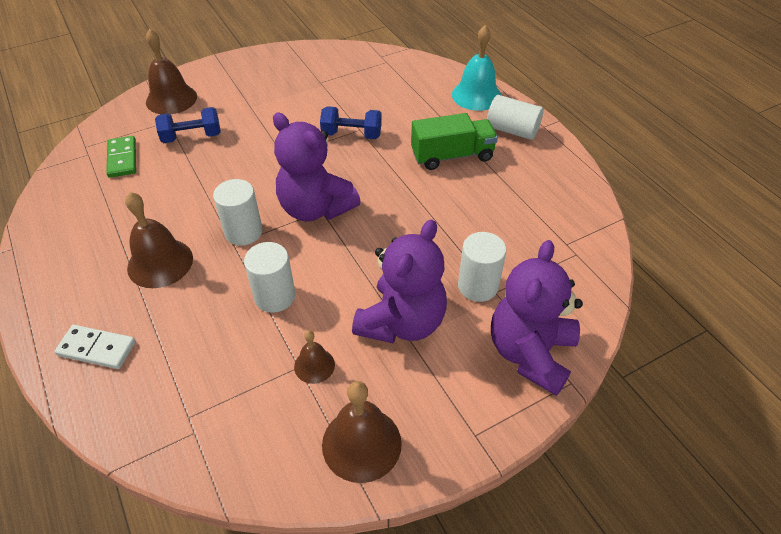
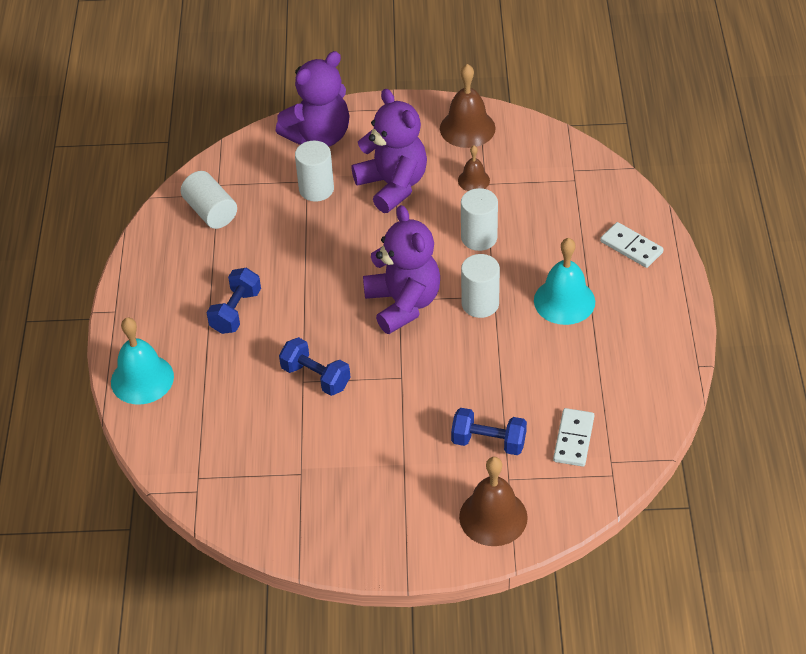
camera: 150 degrees left, 0 degrees up
(122, 158) = (573, 439): green domino -> white domino
(160, 263) = (564, 301): brown bell -> turquoise bell
(402, 322) = (393, 185): purple teddy bear -> purple teddy bear turned 90 degrees clockwise
(452, 156) = (236, 311): green truck -> blue dumbbell
(512, 130) = (150, 318): white cylinder -> white cylinder (211, 212)

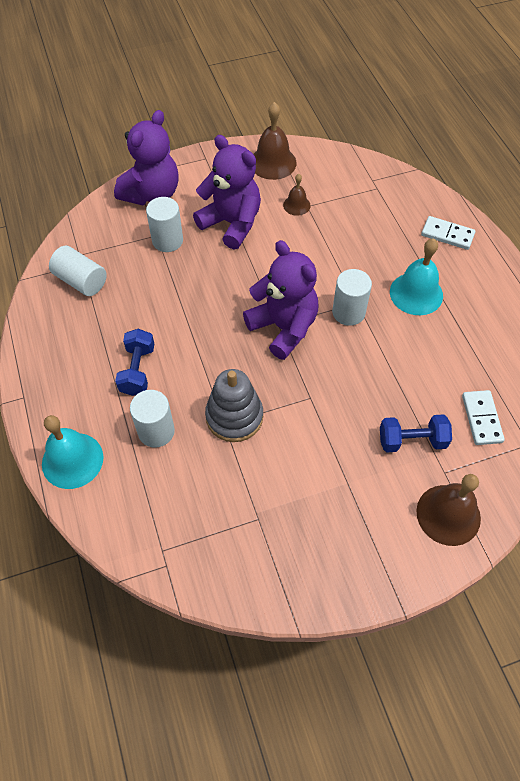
camera: 20 degrees left, 10 degrees up
(315, 377) = (234, 417): blue dumbbell -> grey stacking toy
(479, 238) = (322, 254): white cylinder -> white cylinder (156, 431)

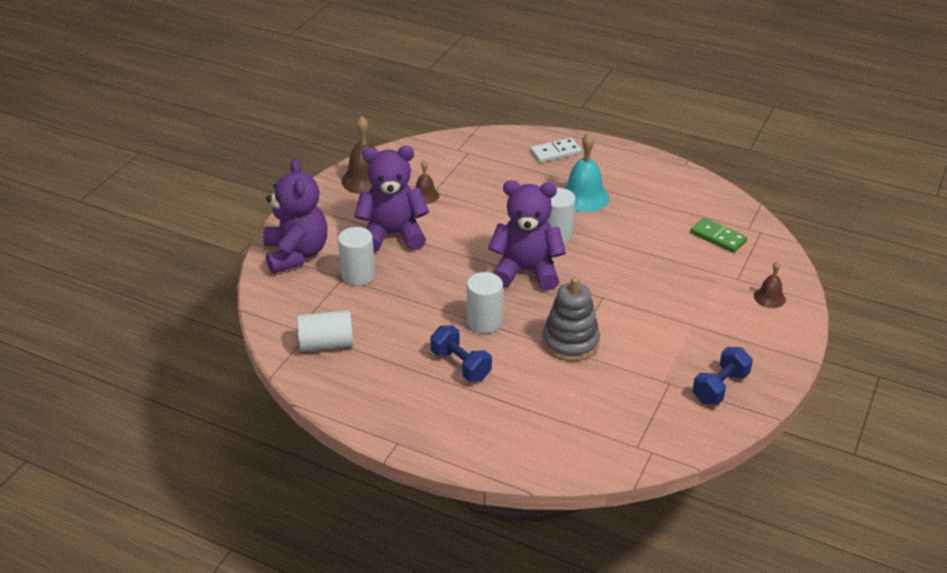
camera: 45 degrees left, 20 degrees down
(72, 460) = (497, 449): turquoise bell -> none
(156, 431) = (530, 388): white cylinder -> white cylinder (484, 322)
(412, 441) = (696, 276): blue dumbbell -> blue dumbbell (720, 387)
(448, 514) = (769, 297): brown bell -> brown bell, size x0.56
(482, 419) = (718, 237): white domino -> green domino

